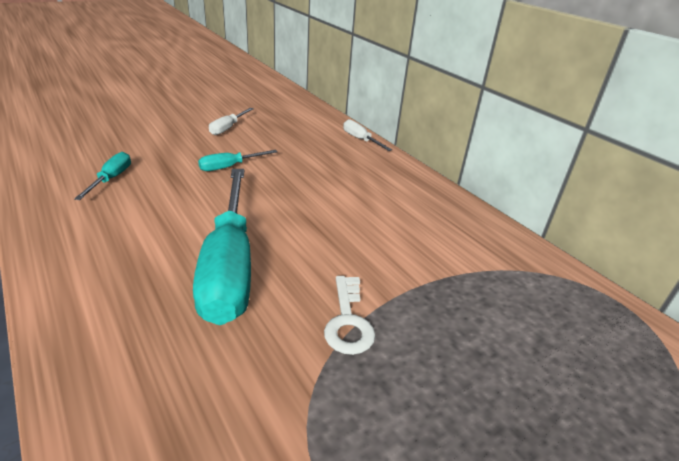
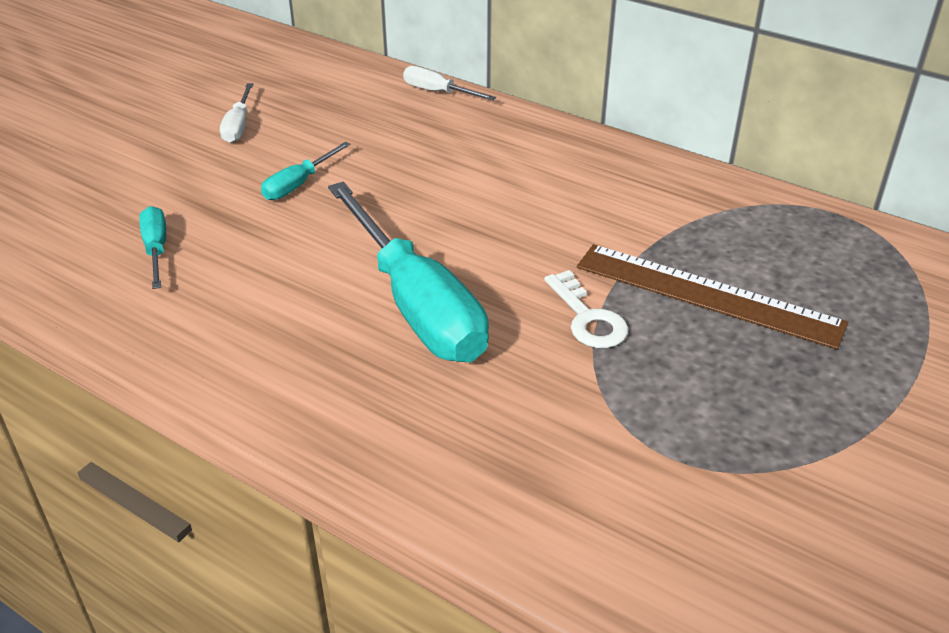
camera: 20 degrees left, 5 degrees up
(463, 337) = (707, 295): none -> brown ruler

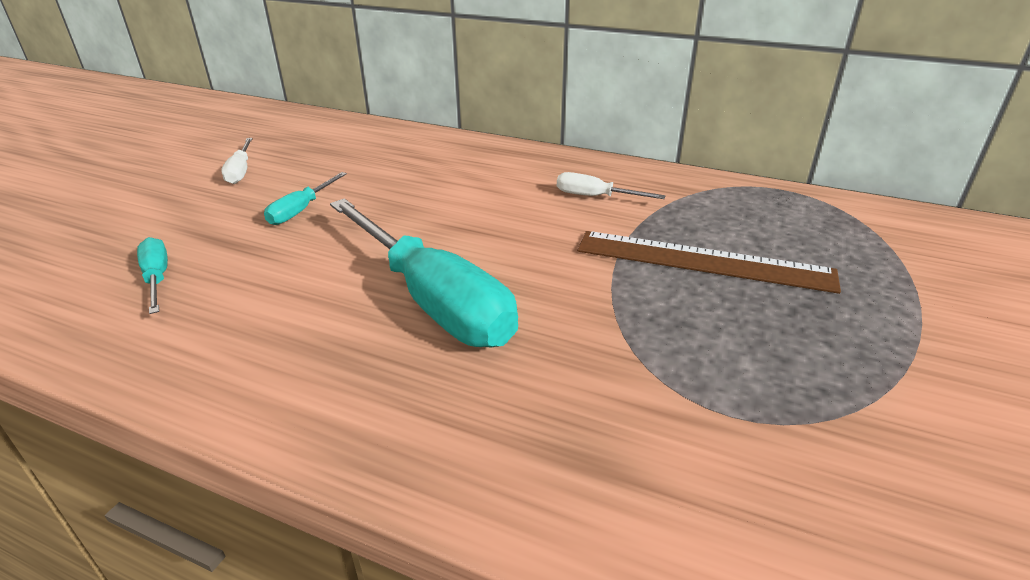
camera: 10 degrees left, 5 degrees down
(438, 92) = (417, 134): white screwdriver -> white screwdriver (595, 197)
(588, 318) = (603, 293): white key -> none

